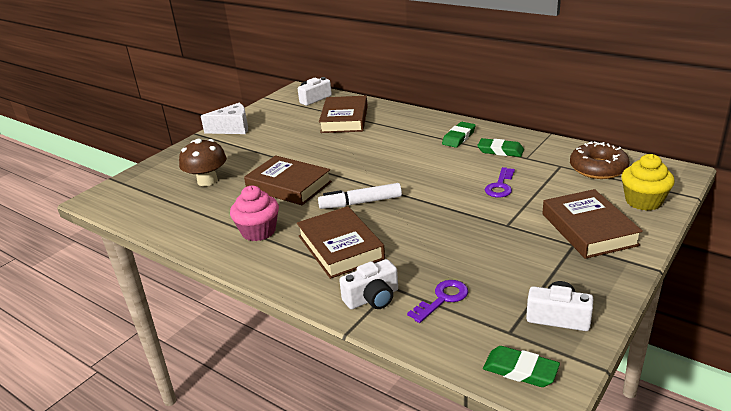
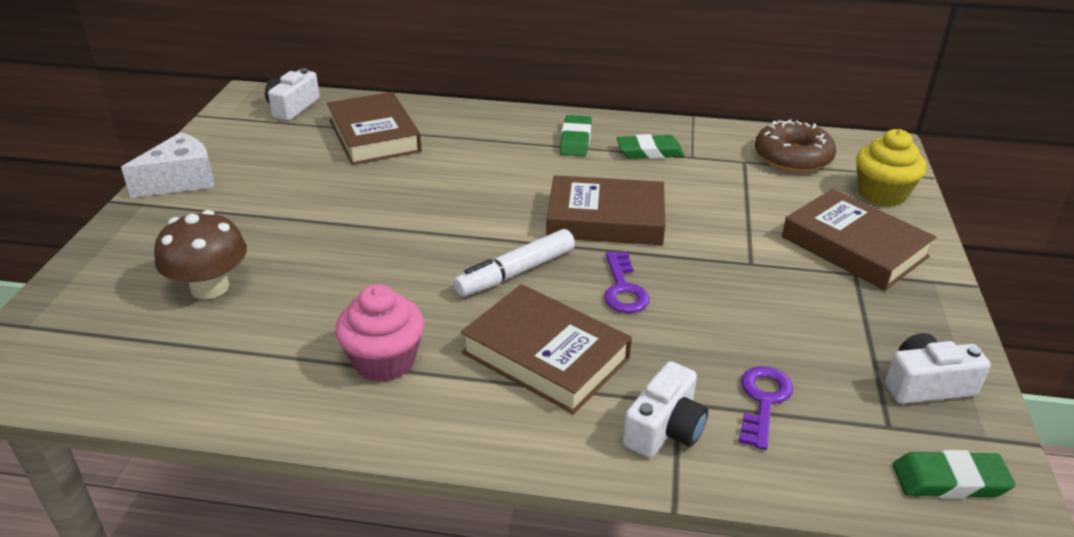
camera: 30 degrees left, 5 degrees up
(289, 185) = (371, 266): brown book -> brown book (605, 219)
(500, 186) = (694, 205): purple key -> purple key (623, 289)

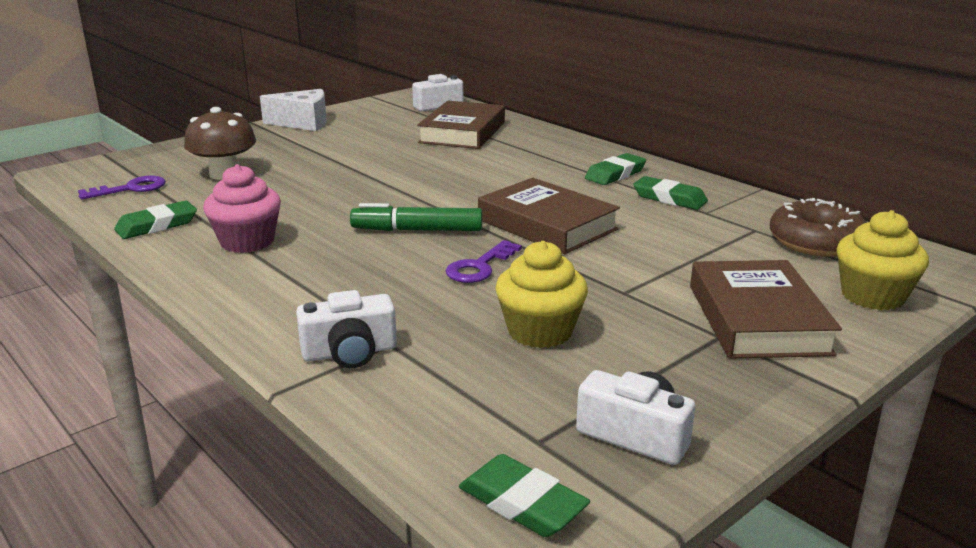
camera: 40 degrees right, 10 degrees down
(251, 389) = (157, 225): none -> green eraser
(516, 272) = (418, 230): white marker -> green marker
(545, 356) = (348, 279): brown book -> none
(755, 330) = (540, 331): none -> yellow cupcake
(763, 401) = (458, 373): purple key -> purple key (130, 189)

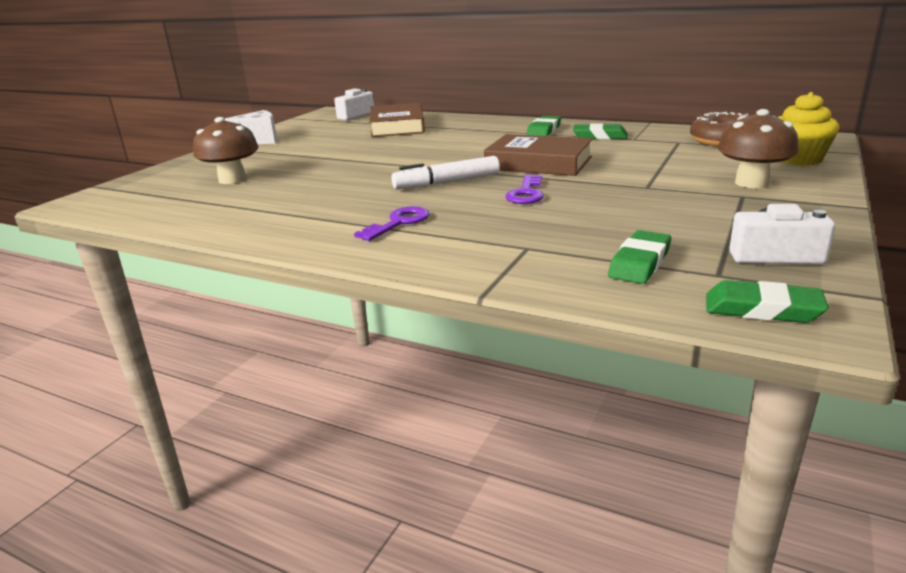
camera: 20 degrees left, 0 degrees up
(130, 189) = (155, 202): purple key -> purple key (399, 223)
(157, 225) = (216, 220): green eraser -> green eraser (640, 263)
(247, 241) = (316, 214): pink cupcake -> none
(350, 352) = (504, 259): white camera -> none
(418, 230) = (447, 183): green marker -> white marker
(540, 331) = (624, 218): yellow cupcake -> none
(757, 319) = (751, 183): brown book -> brown mushroom

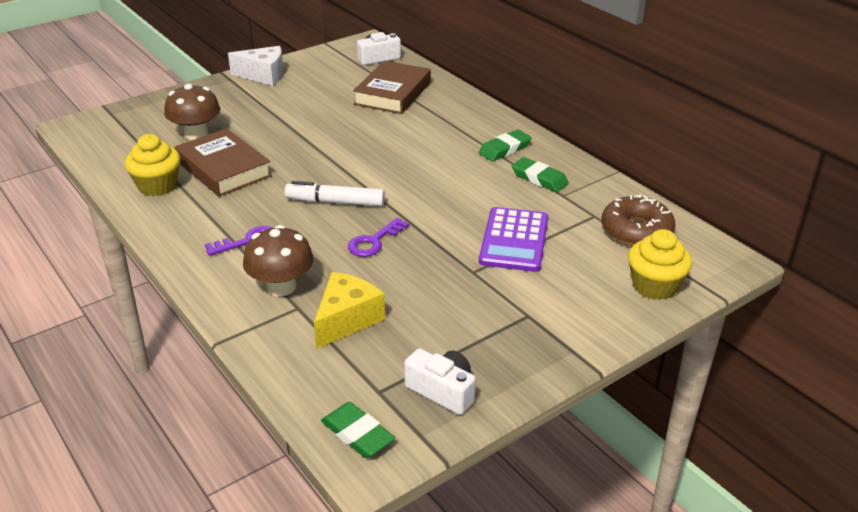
camera: 25 degrees right, 10 degrees up
(234, 215) = (157, 186): none -> yellow cupcake
(538, 163) = (435, 202): brown book -> brown book (224, 169)
(592, 241) = (347, 320): none -> yellow cheese
(640, 263) = (346, 357): green eraser -> none
(645, 165) = (514, 240): none -> purple calculator
(751, 183) = (561, 302): brown mushroom -> brown mushroom (281, 286)

